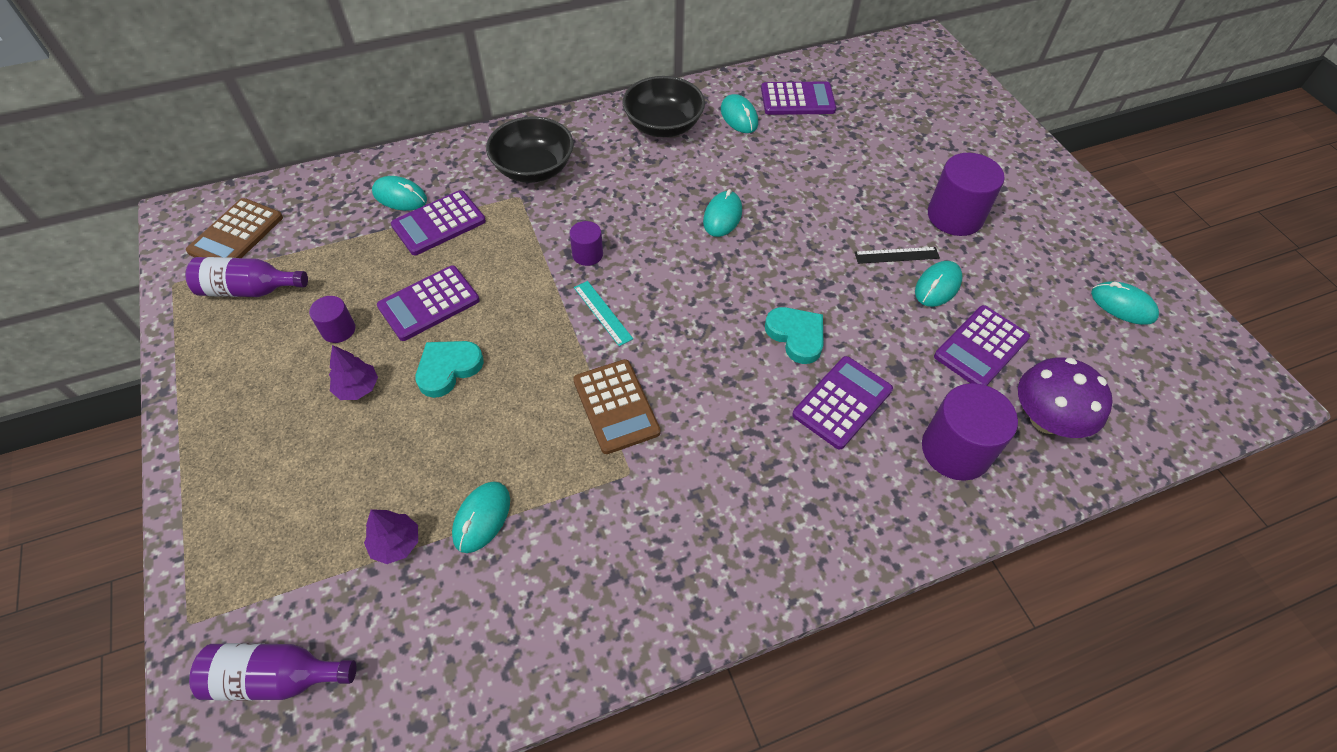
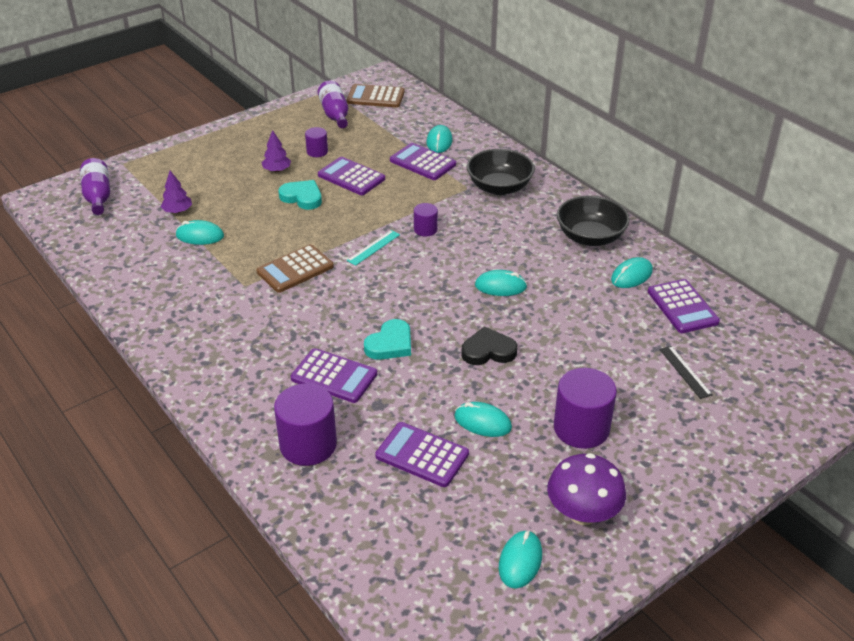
camera: 75 degrees right, 15 degrees down
(828, 254) = (488, 351): none -> black heart
(896, 255) = (508, 392): black ruler -> black ruler (685, 371)
(1046, 419) = (356, 501): purple mushroom -> purple mushroom (583, 513)

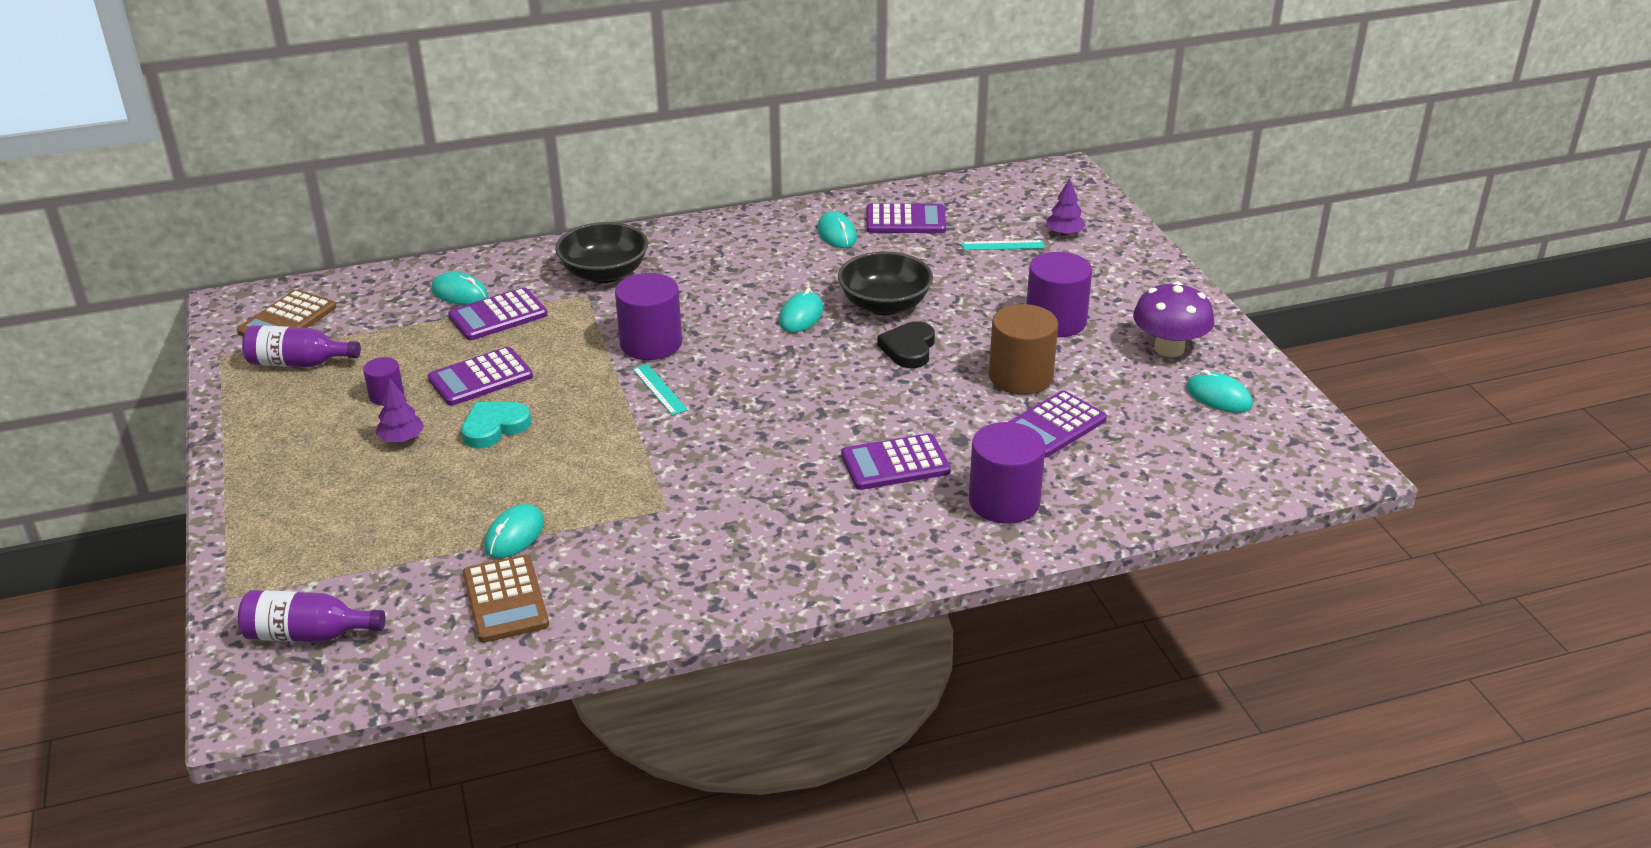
camera: 70 degrees left, 5 degrees down
(177, 211) = (429, 550): purple tree -> purple tree (1064, 233)
(295, 269) = (660, 460): brown calculator -> brown calculator (505, 600)
(334, 376) = (895, 463): purple calculator -> purple calculator turned 150 degrees counterclockwise
(390, 344) = (859, 412): turquoise heart -> none
(425, 229) = (651, 343): purple cylinder -> purple cylinder, size x1.90
(482, 422) = (1020, 377): turquoise mouse -> brown cylinder
(590, 237) = (751, 240): black bowl -> black bowl (884, 305)
(685, 371) = (1002, 245): black ruler -> turquoise ruler

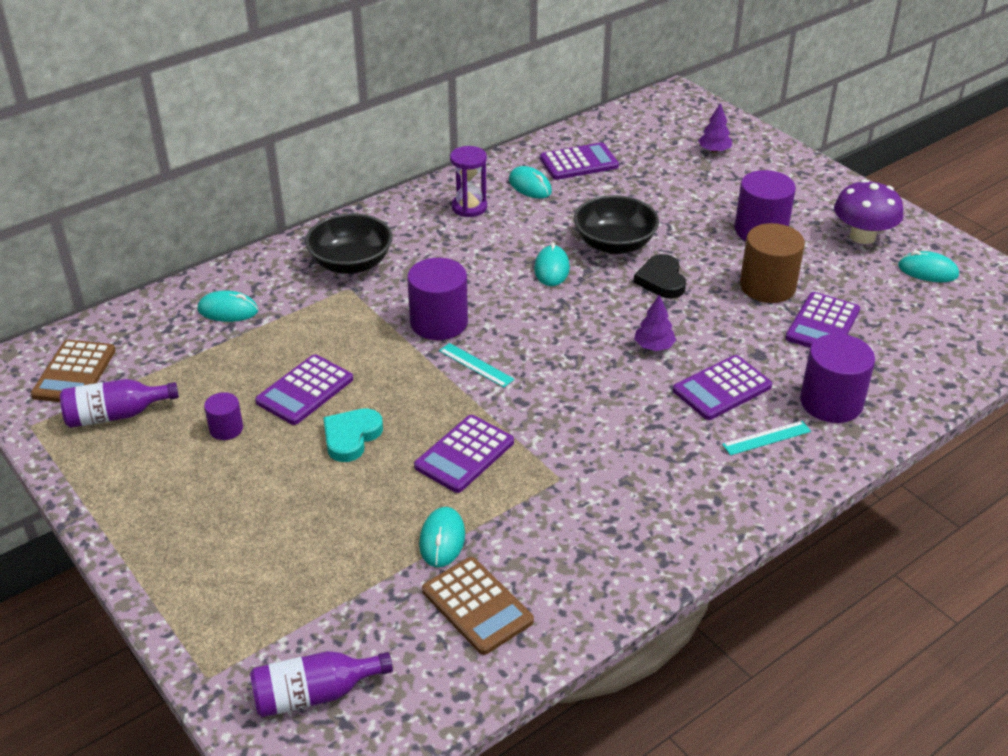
camera: 20 degrees left, 5 degrees up
(401, 439) = (271, 470): purple tree -> purple tree (654, 346)
(498, 315) = (279, 325): purple calculator -> purple calculator (464, 454)
(759, 243) = (469, 207): none -> purple hourglass
(1002, 245) = (673, 170): turquoise ruler -> turquoise ruler (766, 438)

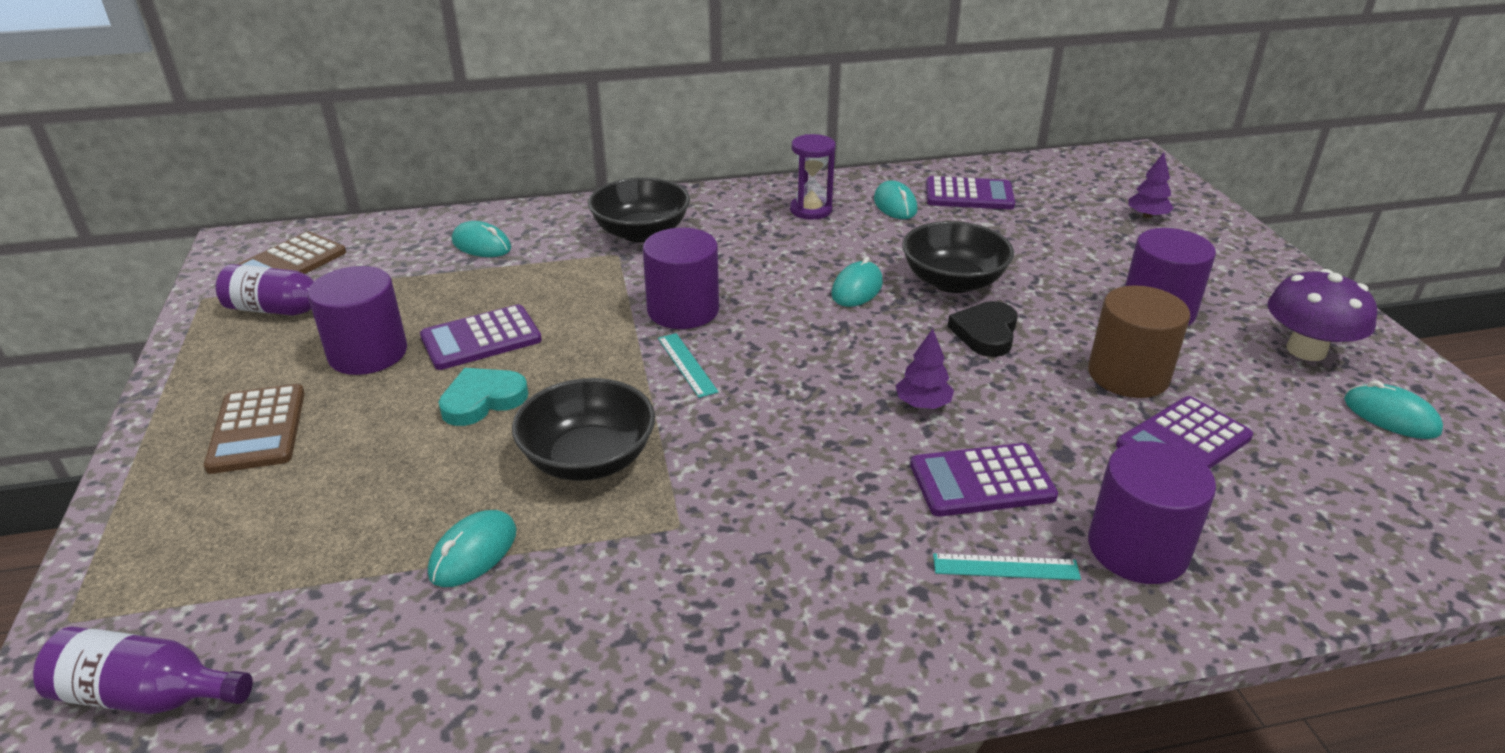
camera: 25 degrees right, 5 degrees down
(226, 429) = (368, 353): purple cylinder -> purple cylinder, size x1.90
(464, 454) = (588, 459): purple calculator -> black bowl
(477, 606) = (437, 656): brown calculator -> brown calculator (257, 429)

